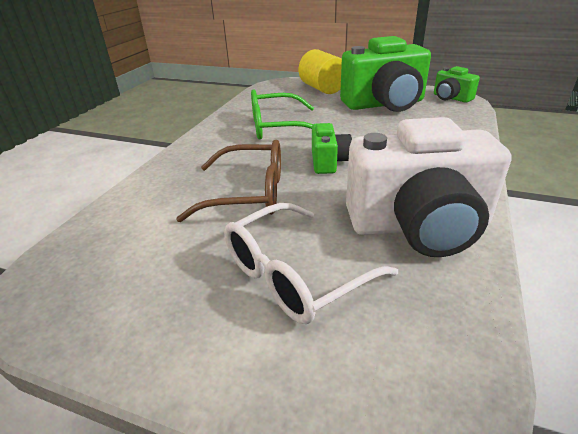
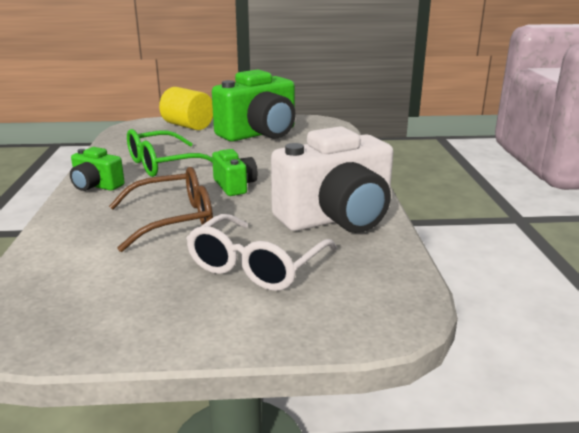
camera: 25 degrees left, 10 degrees down
(451, 98) = (317, 123): green camera -> green camera (96, 186)

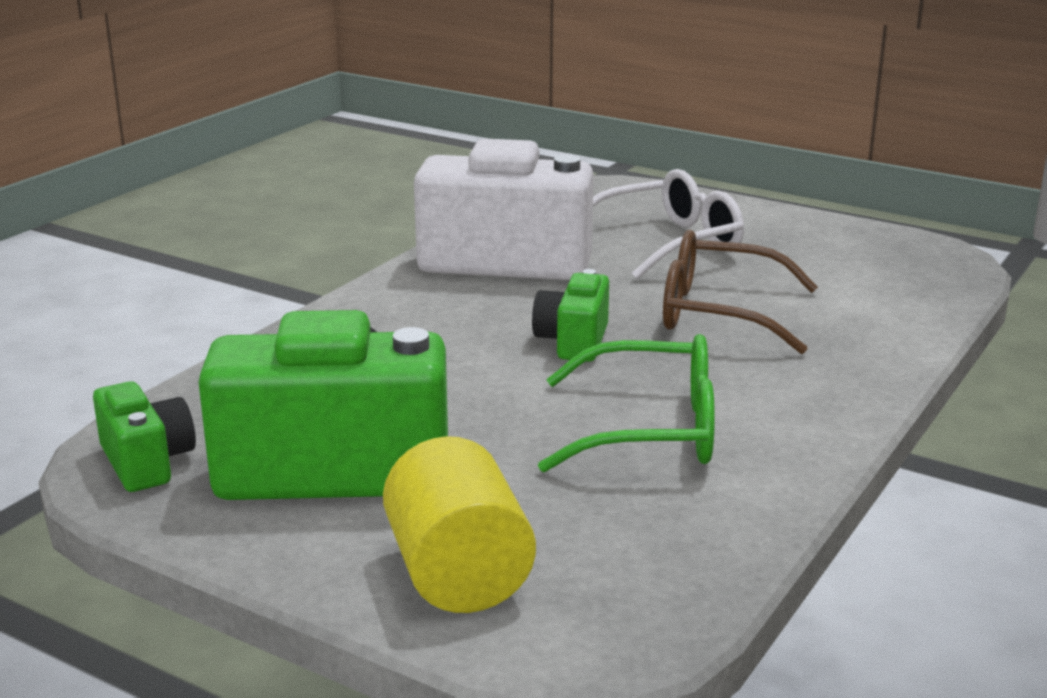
camera: 145 degrees left, 0 degrees up
(96, 186) = (812, 412): green camera -> green camera (147, 462)

